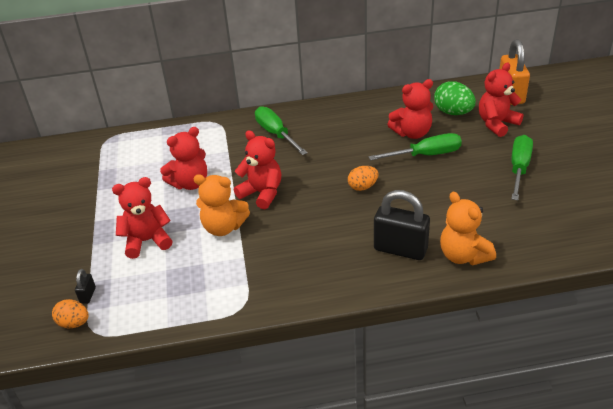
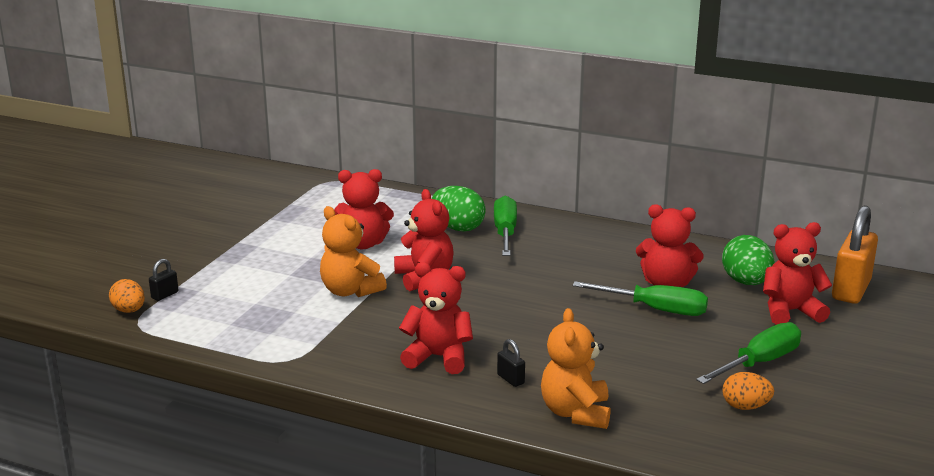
camera: 30 degrees right, 15 degrees down
(147, 241) = (265, 275): red teddy bear -> red teddy bear (438, 357)
(241, 142) = (458, 228): none -> green egg
(363, 187) = (541, 311): orange egg -> orange egg (745, 406)
(400, 249) = (510, 379): black padlock -> black padlock, size x0.44

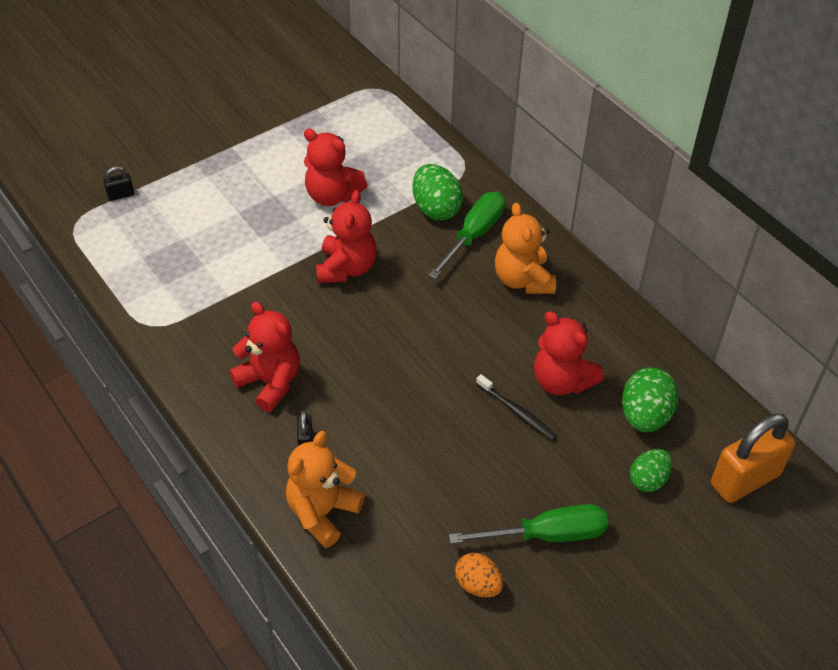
camera: 30 degrees right, 25 degrees up
(129, 311) = (80, 203): orange egg -> none
(350, 291) = (269, 258): orange teddy bear -> orange teddy bear (523, 280)
(655, 309) = (517, 412): green screwdriver -> black toothbrush
(790, 312) = (648, 480): red teddy bear -> green egg

